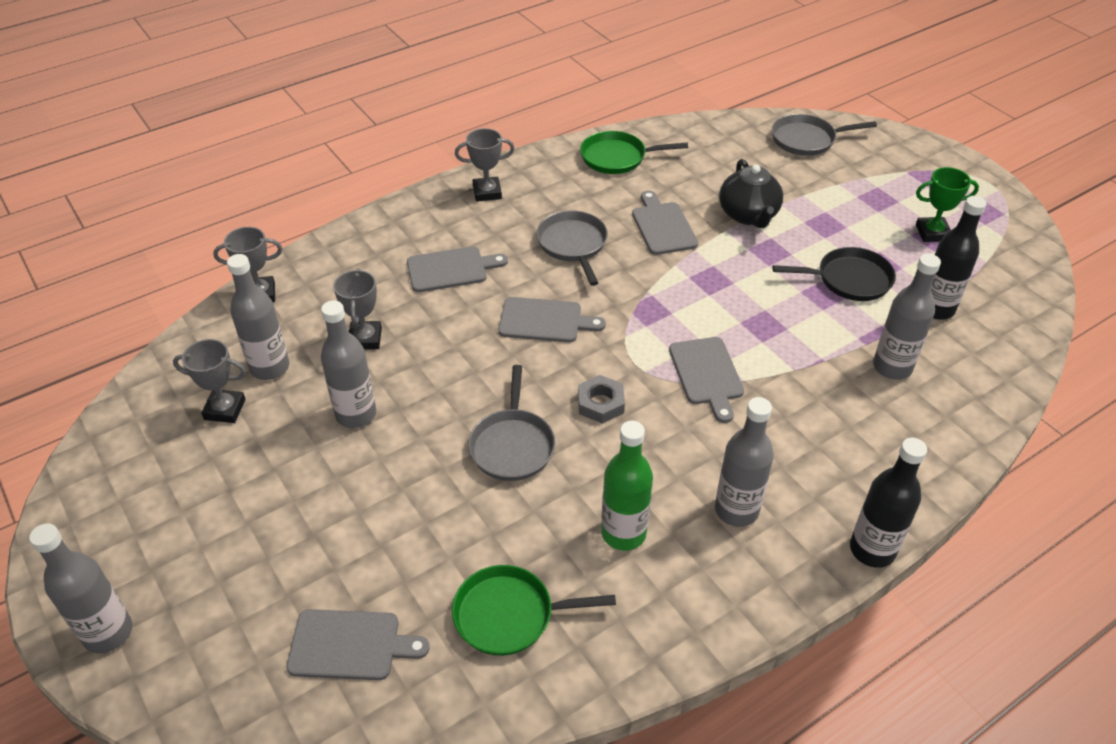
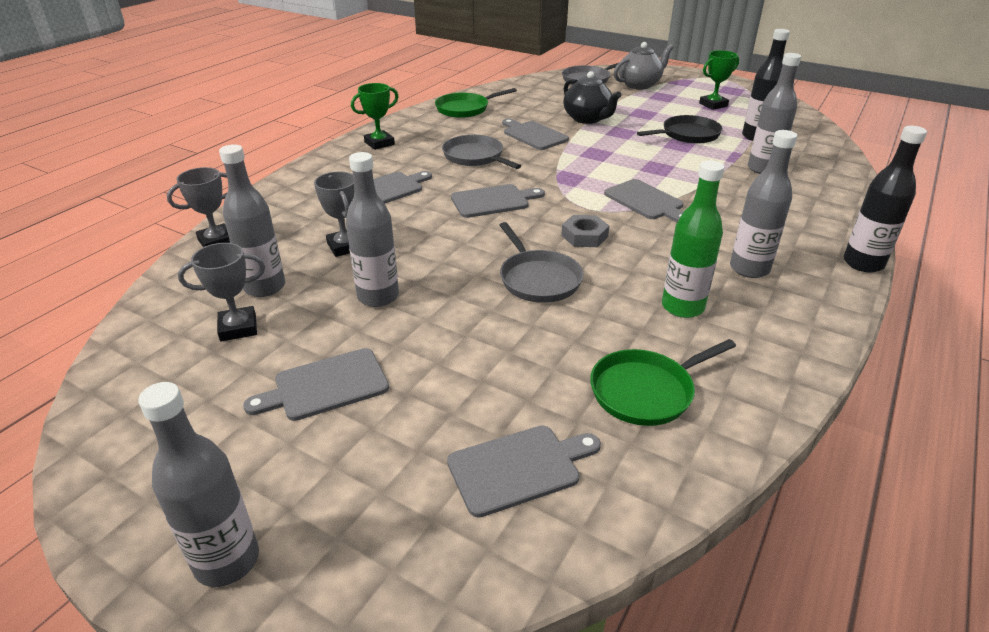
camera: 25 degrees left, 10 degrees down
(257, 500) = (325, 386): none -> grey cutting board
(487, 192) = (379, 143): grey trophy -> green trophy
(866, 167) = (639, 85): none -> grey teapot

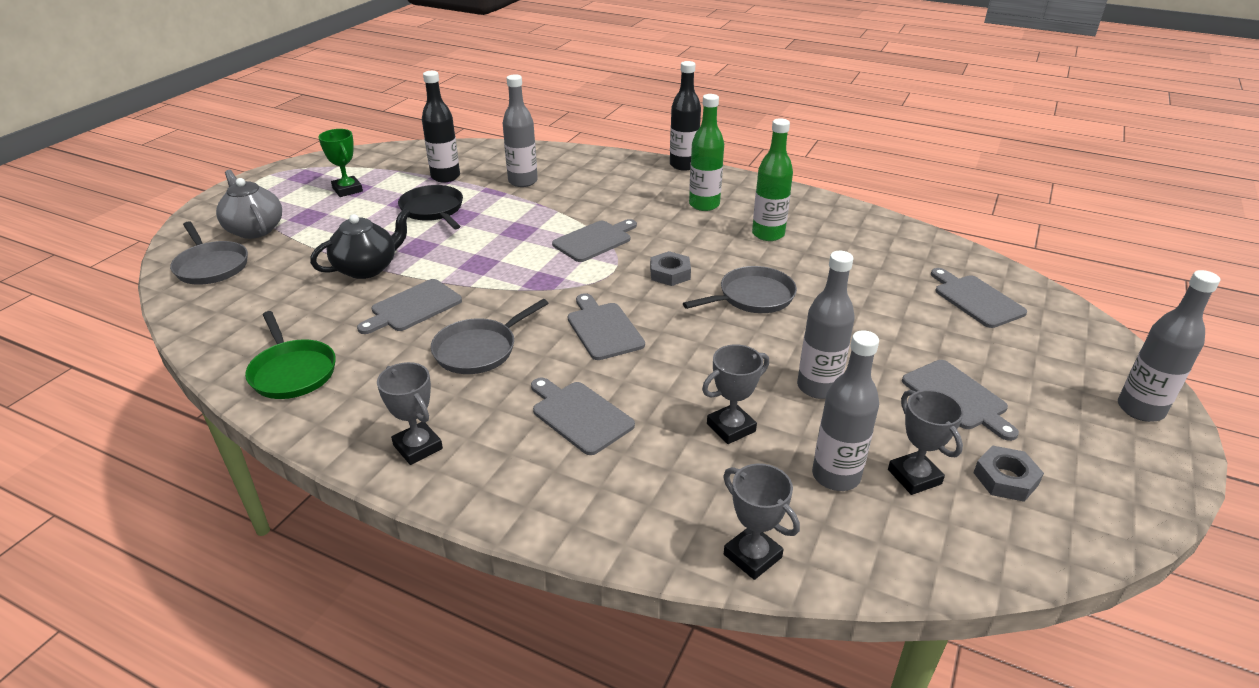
camera: 95 degrees left, 0 degrees up
(200, 384) = (1005, 479): none -> grey nut
(379, 143) = (418, 447): green trophy -> grey trophy
(646, 391) = (873, 253): green pan -> none
(749, 269) = (704, 205): grey bottle -> green bottle

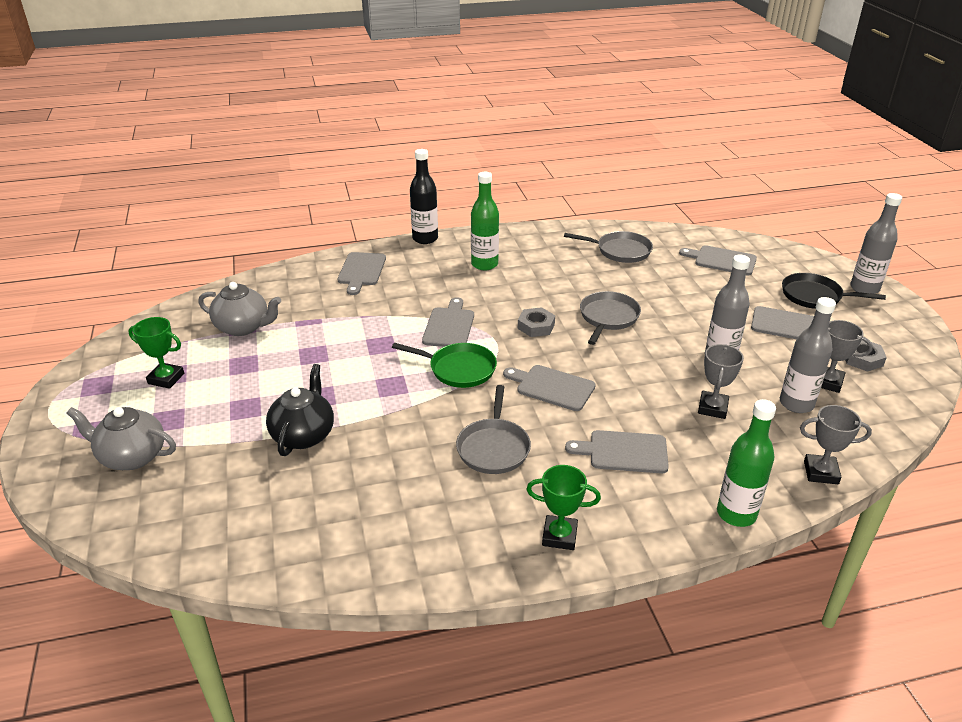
camera: 40 degrees left, 0 degrees up
(211, 266) = (146, 509): grey pan -> grey pan (620, 251)
(292, 372) = (381, 546): green pan -> green pan (458, 369)
(413, 307) = (394, 445): grey cutting board -> grey cutting board (361, 271)
(418, 447) = (559, 536): grey trophy -> green trophy
(433, 210) = (280, 360): black pan -> black pan (815, 296)
(445, 177) = (243, 327): black bottle -> grey teapot
(523, 181) = (319, 303): grey bottle -> none
(768, 234) = (556, 268): green bottle -> green bottle (736, 514)

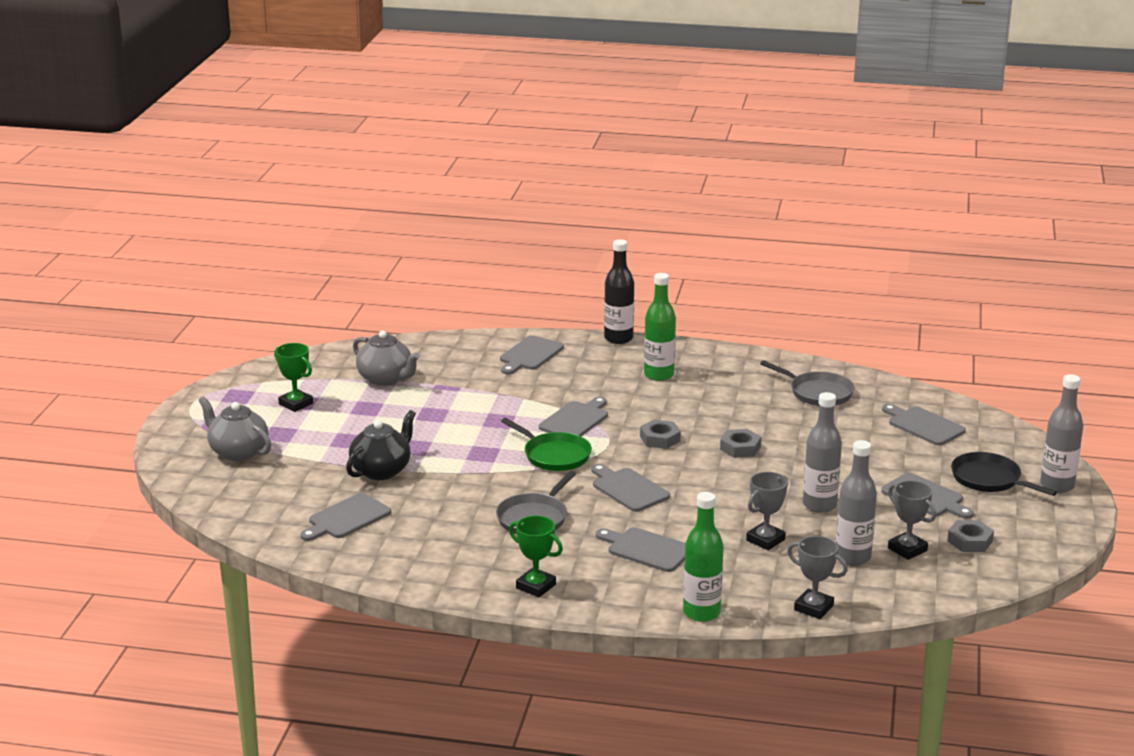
camera: 25 degrees right, 10 degrees down
(303, 509) = (346, 518): none -> grey cutting board
(608, 317) = (740, 448): grey pan -> grey nut

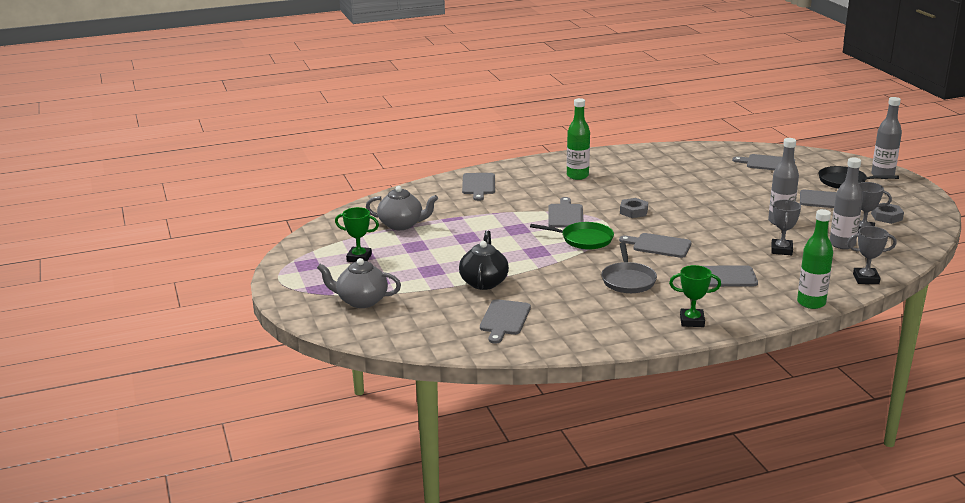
camera: 30 degrees left, 0 degrees up
(618, 338) = (521, 162): black bottle -> none
(740, 448) = (688, 203): grey nut -> none
(818, 393) = (684, 161): grey pan -> none

